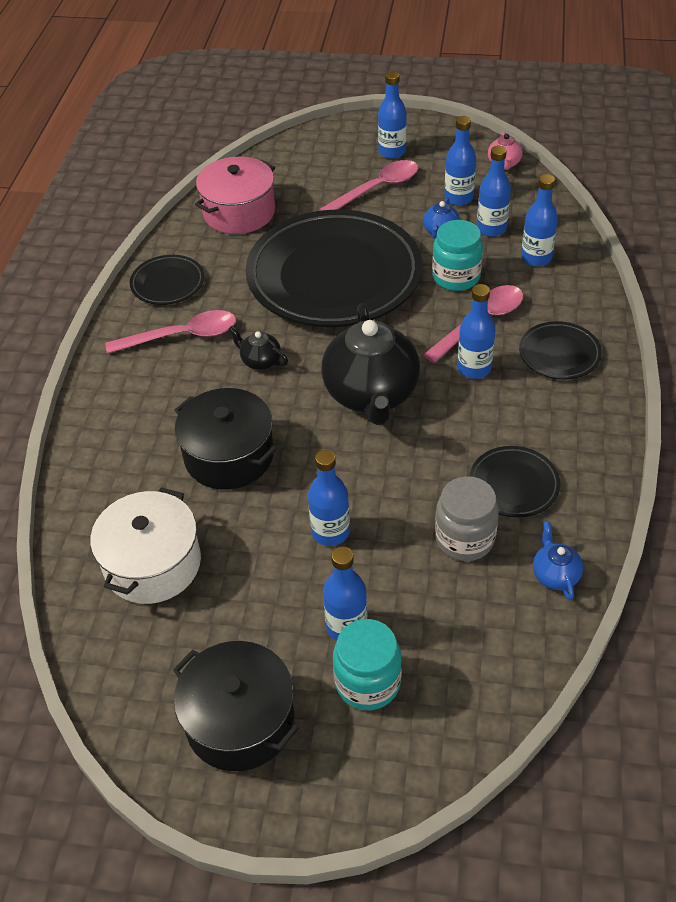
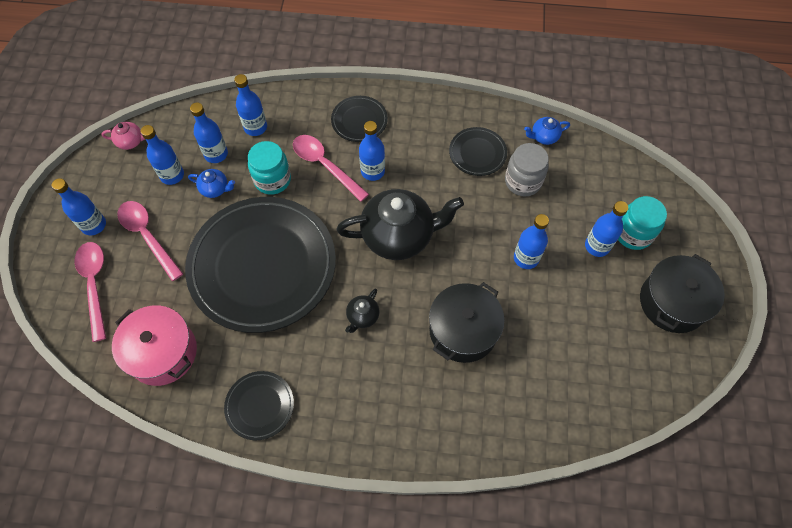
camera: 95 degrees left, 15 degrees up
(152, 564) = (566, 372): white pot -> none
(182, 336) = (331, 383): pink spoon -> pink spoon (94, 284)

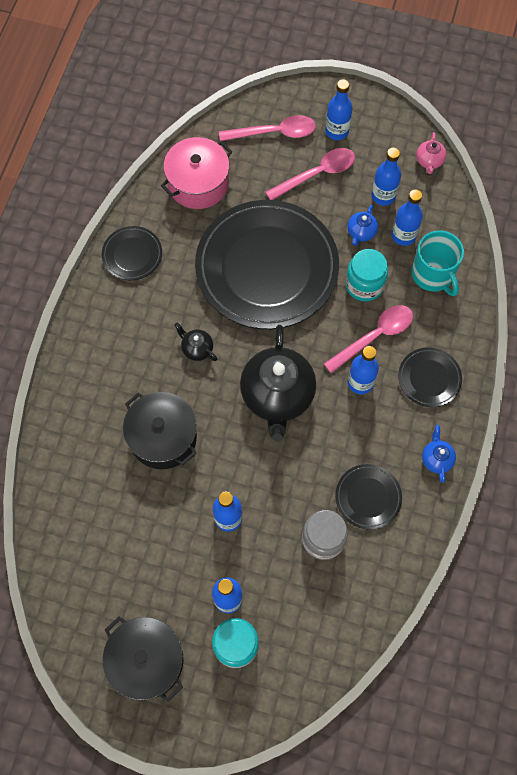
camera: 100 degrees right, 5 degrees up
(255, 127) = (433, 274): blue bottle -> turquoise mug
(544, 137) = (380, 580): blue teapot -> blue teapot (436, 459)

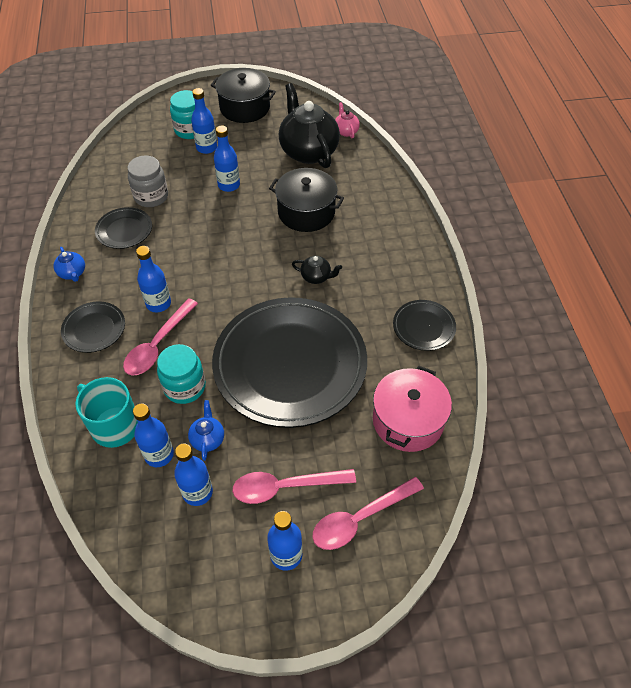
camera: 155 degrees right, 15 degrees down
(277, 396) = (228, 269): black teapot -> black teapot (308, 151)
(317, 174) = (285, 487): pink spoon -> pink spoon turned 45 degrees clockwise
(429, 161) = (154, 563): pink teapot -> pink teapot (346, 131)

